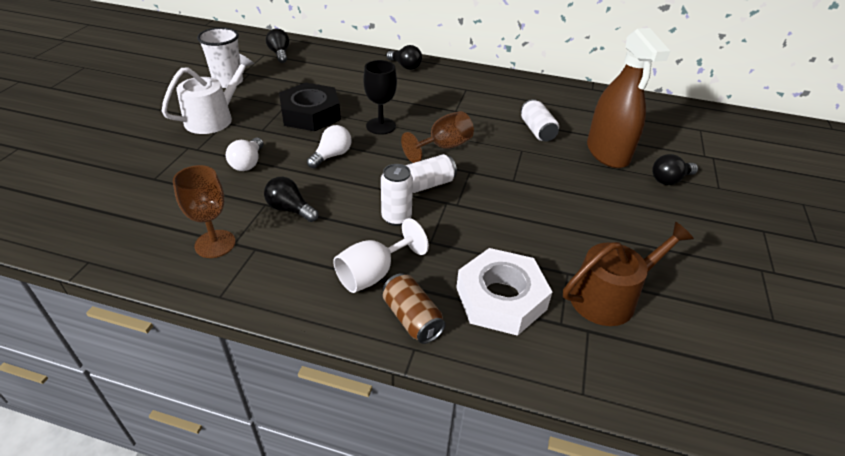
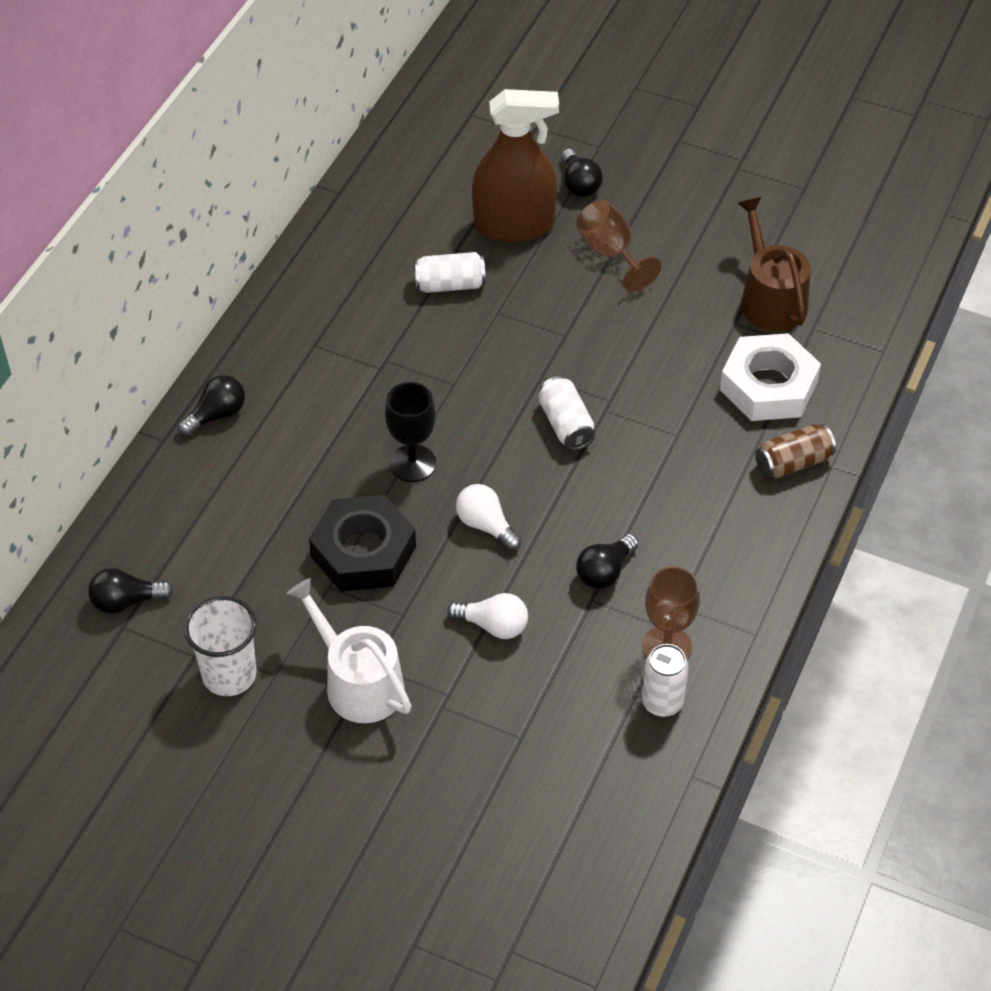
camera: 80 degrees left, 10 degrees up
(373, 274) = (727, 491): white goblet -> none
(396, 217) = (630, 462): white can -> white can (662, 702)
(443, 147) = (479, 396): brown goblet -> brown goblet (610, 253)

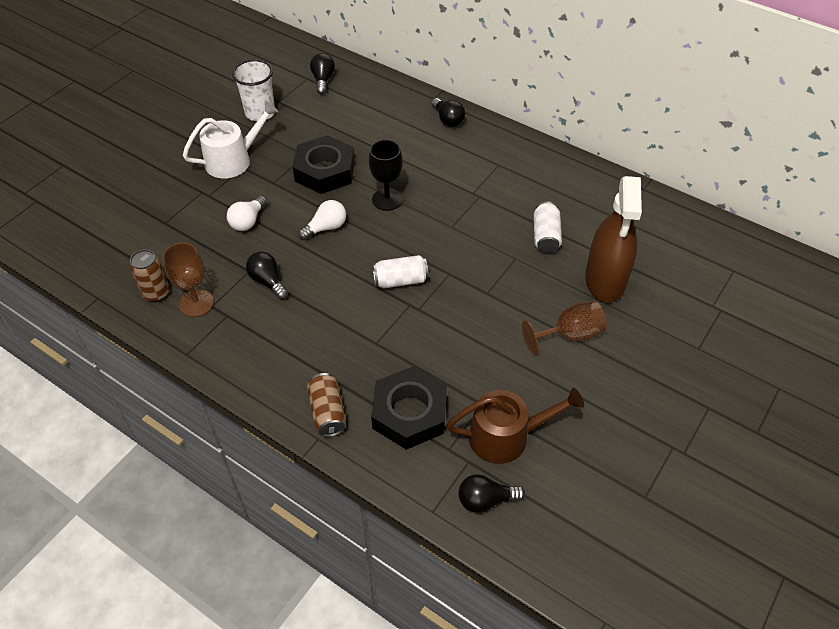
camera: 100 degrees right, 0 degrees up
(579, 184) = (651, 327): black light bulb -> black light bulb (485, 500)
(662, 702) = (156, 293): white can -> brown can
(768, 386) = (409, 413): white nut -> black nut

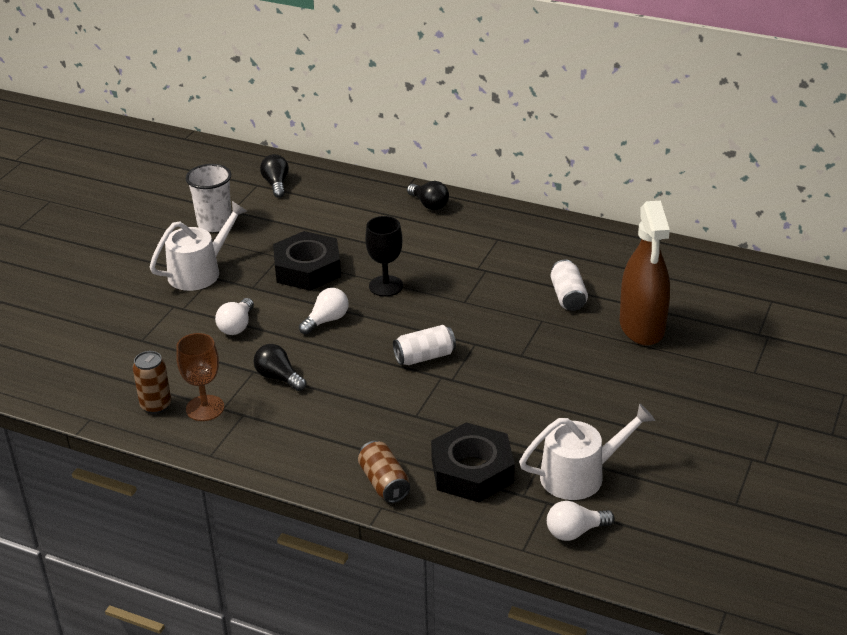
camera: 10 degrees left, 15 degrees down
(485, 500) = (575, 532): black light bulb -> white light bulb
(506, 436) = (579, 475): brown watering can -> white watering can
(569, 335) = (619, 379): brown goblet -> none

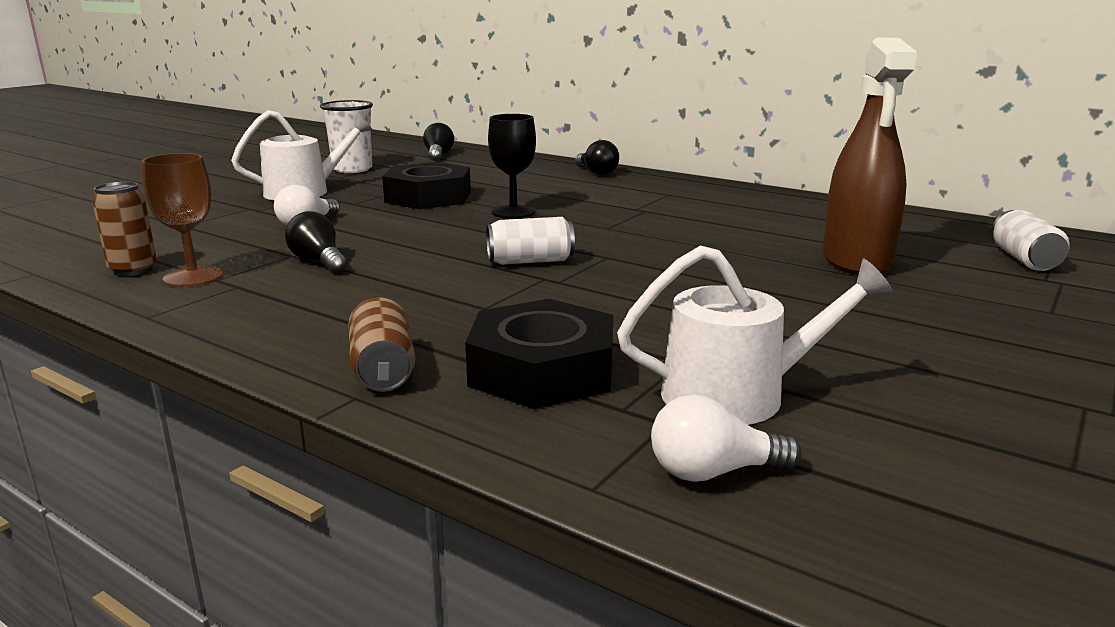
camera: 10 degrees right, 15 degrees down
(326, 320) = (421, 228): white light bulb -> none
(568, 296) = (750, 233): white can -> white can (1024, 259)

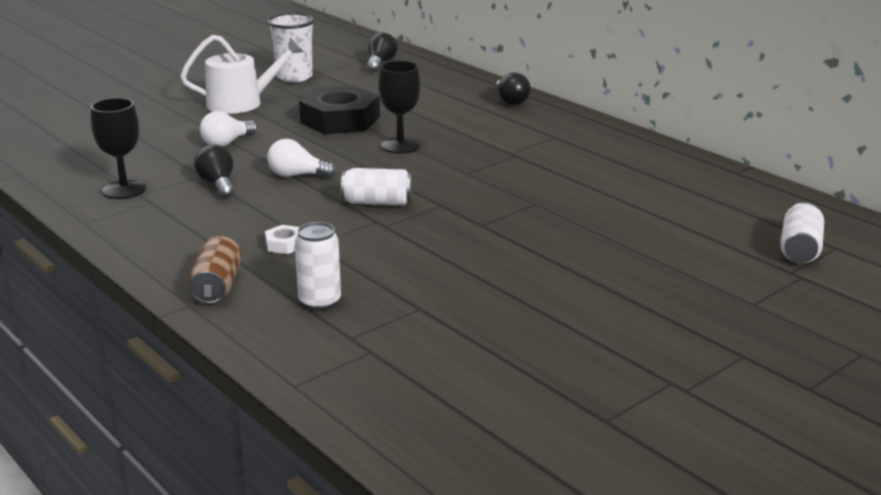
camera: 15 degrees right, 5 degrees up
(133, 270) = (85, 178): brown can -> none
(193, 277) = (124, 190): brown goblet -> black goblet
(446, 312) = (285, 244): none -> white nut
(542, 370) = (320, 302): black nut -> white can
(713, 472) = (373, 387): white light bulb -> white light bulb (297, 175)
(737, 394) = (436, 338): white watering can -> none
(856, 261) = (646, 233): brown spray bottle -> none

